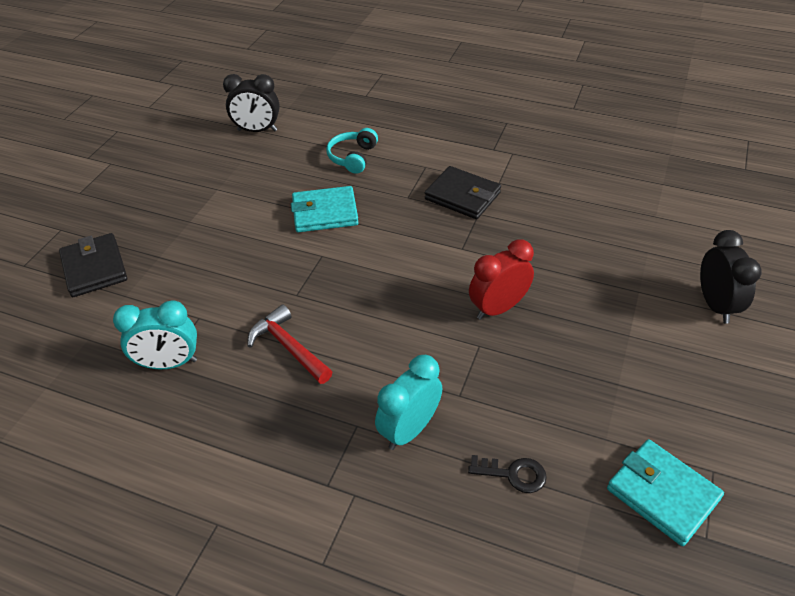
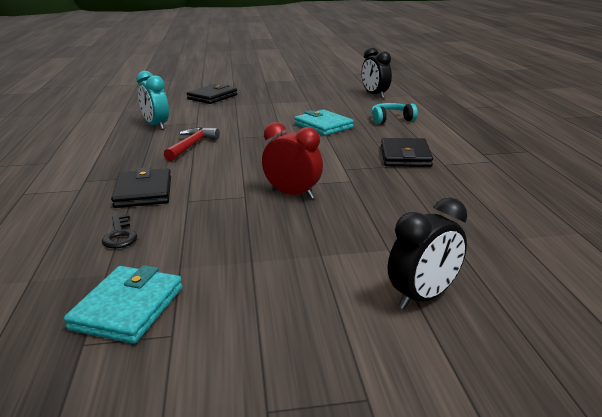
camera: 60 degrees right, 20 degrees down
(409, 429) = (143, 192): turquoise clock -> black wallet

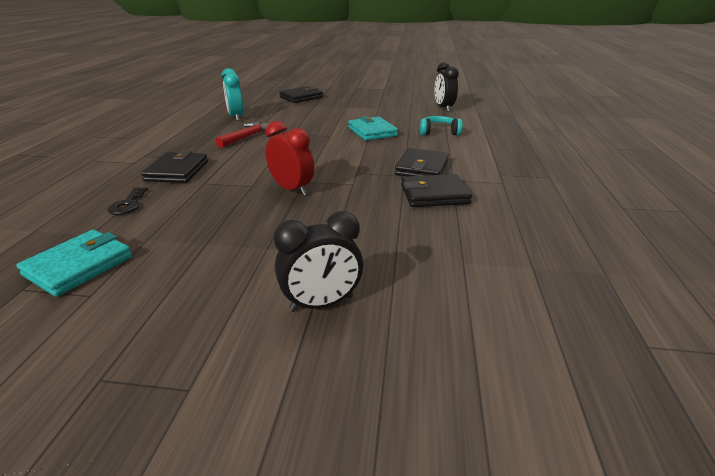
camera: 15 degrees right, 5 degrees up
(439, 180) = (434, 194): none -> black wallet

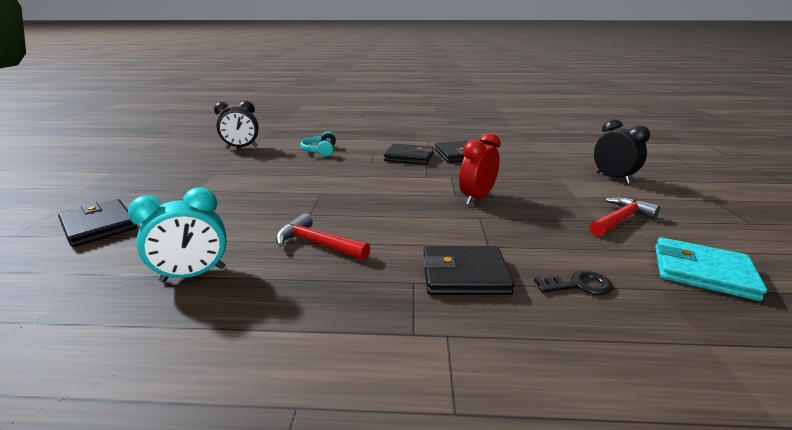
camera: 95 degrees left, 5 degrees down
(196, 258) = (620, 219): none -> red hammer
(372, 132) = (312, 174): turquoise wallet -> none

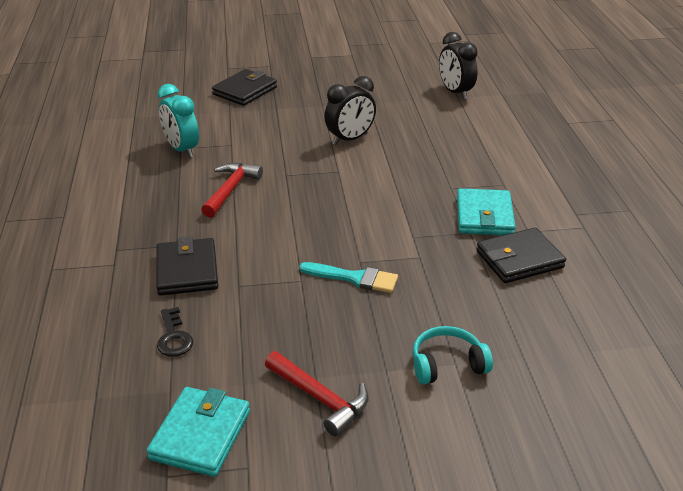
camera: 80 degrees right, 10 degrees up
(320, 151) = (473, 145): turquoise headphones -> turquoise headphones (447, 364)
(409, 157) = (484, 216): black wallet -> turquoise wallet
(476, 198) = (354, 278): red clock -> turquoise brush
(612, 178) = (485, 427): black clock -> black clock (350, 139)

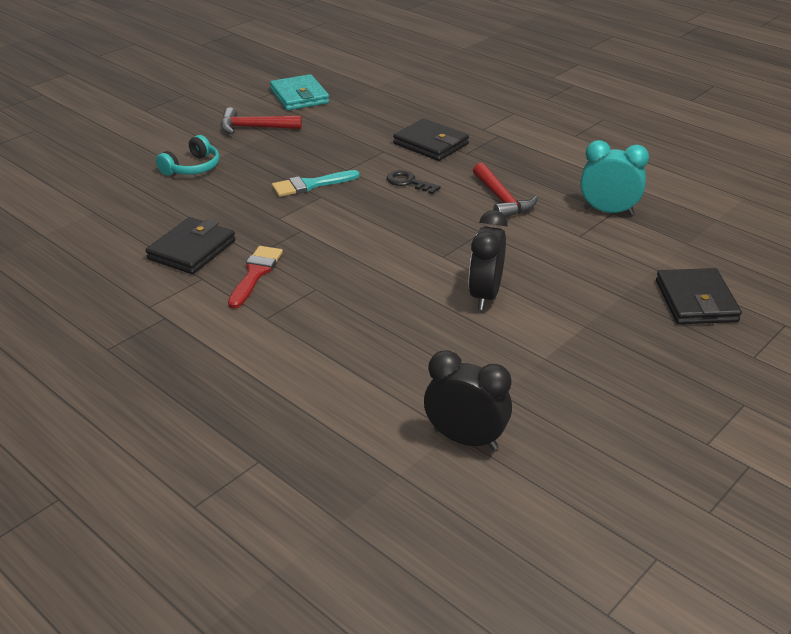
camera: 140 degrees right, 0 degrees up
(174, 337) = (378, 117): black key -> black key (408, 182)
(484, 216) = (255, 274): turquoise wallet -> red brush

